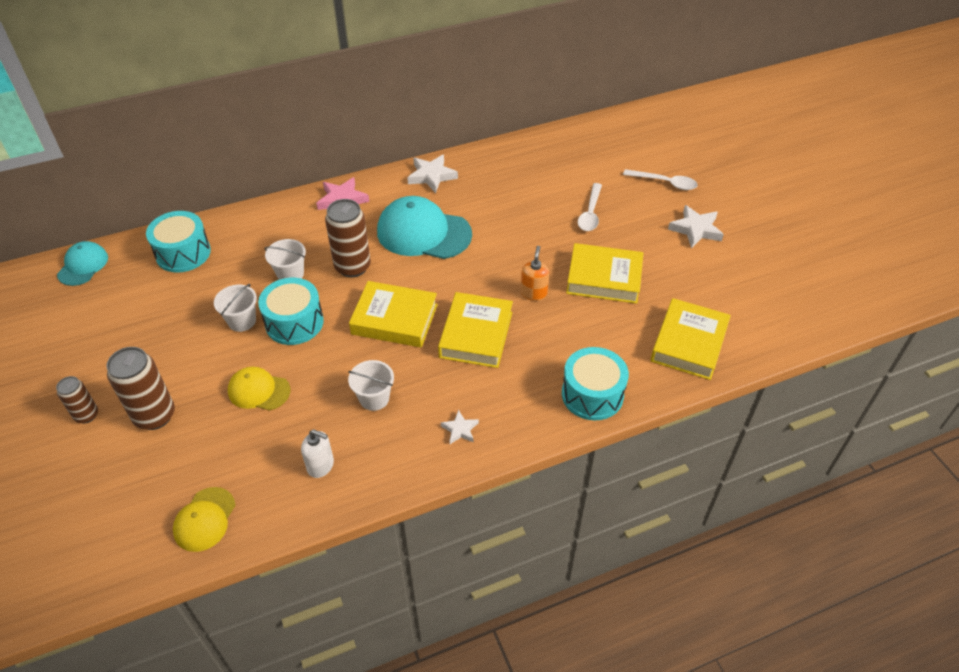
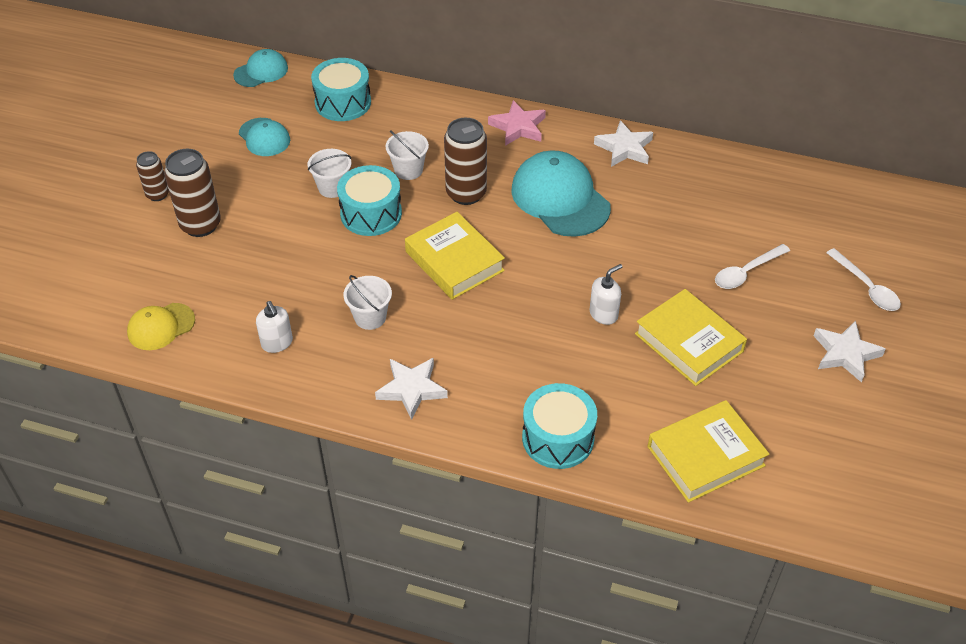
camera: 40 degrees right, 0 degrees up
(141, 315) = (264, 137): none -> turquoise cap
(259, 391) = (290, 253): yellow cap -> none
(460, 429) = (411, 389): white star -> white star, size x1.71
(476, 334) = (510, 318): yellow book -> none
(533, 293) = (603, 314): orange soap dispenser -> white soap dispenser

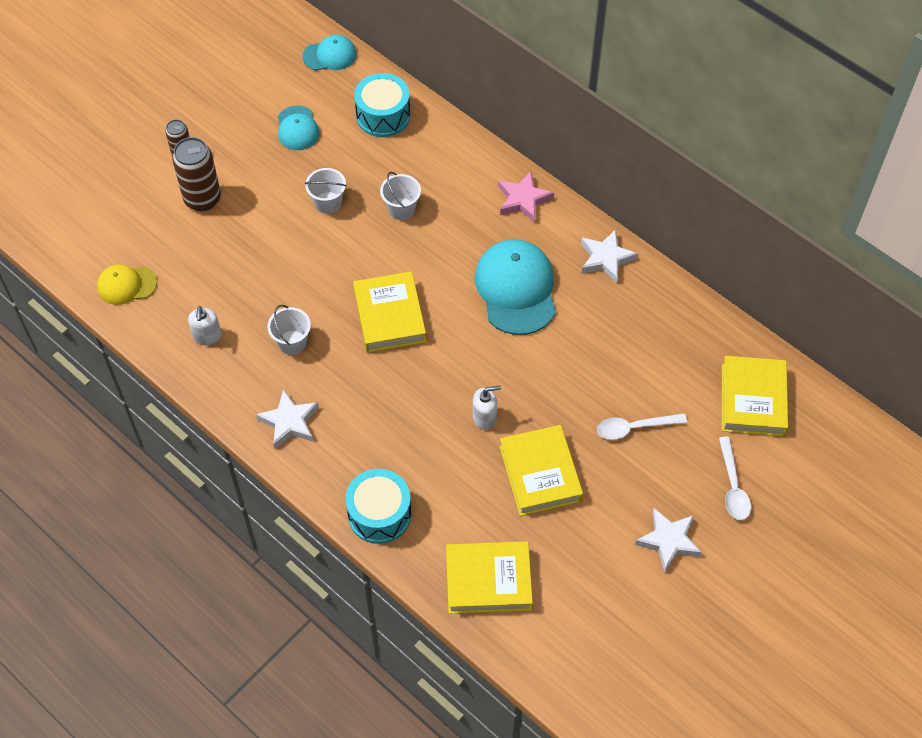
camera: 25 degrees right, 10 degrees up
(371, 214) = (346, 242): turquoise drum -> none
(466, 193) = (437, 252): brown can -> none
(831, 213) = (752, 400): none -> yellow book

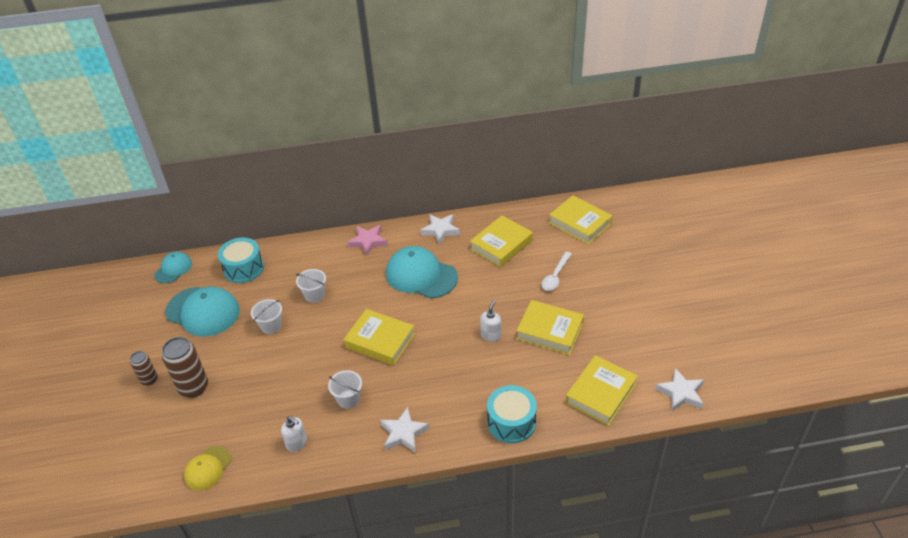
camera: 50 degrees left, 15 degrees down
(297, 128) = (203, 311): turquoise cap -> turquoise cap, size x1.80
(637, 337) = (501, 245): none -> yellow book
(668, 541) = (637, 300): white star -> white star (681, 393)
(733, 486) = (624, 258): white spoon -> none

